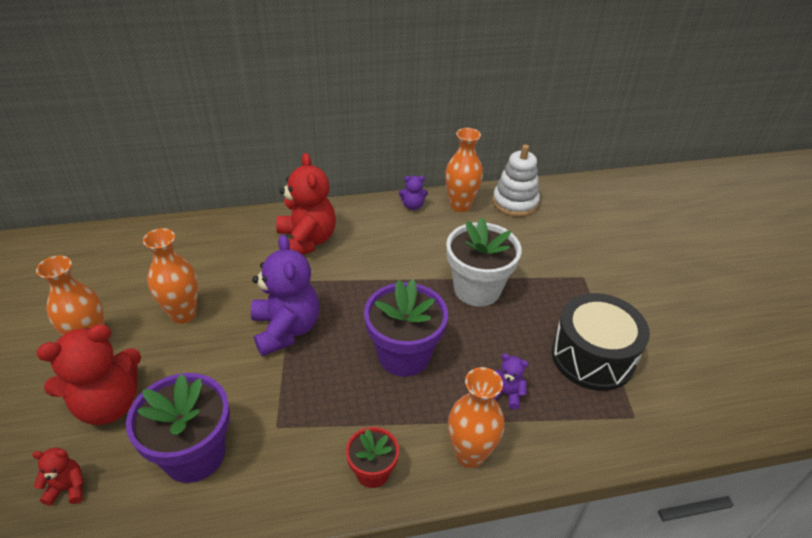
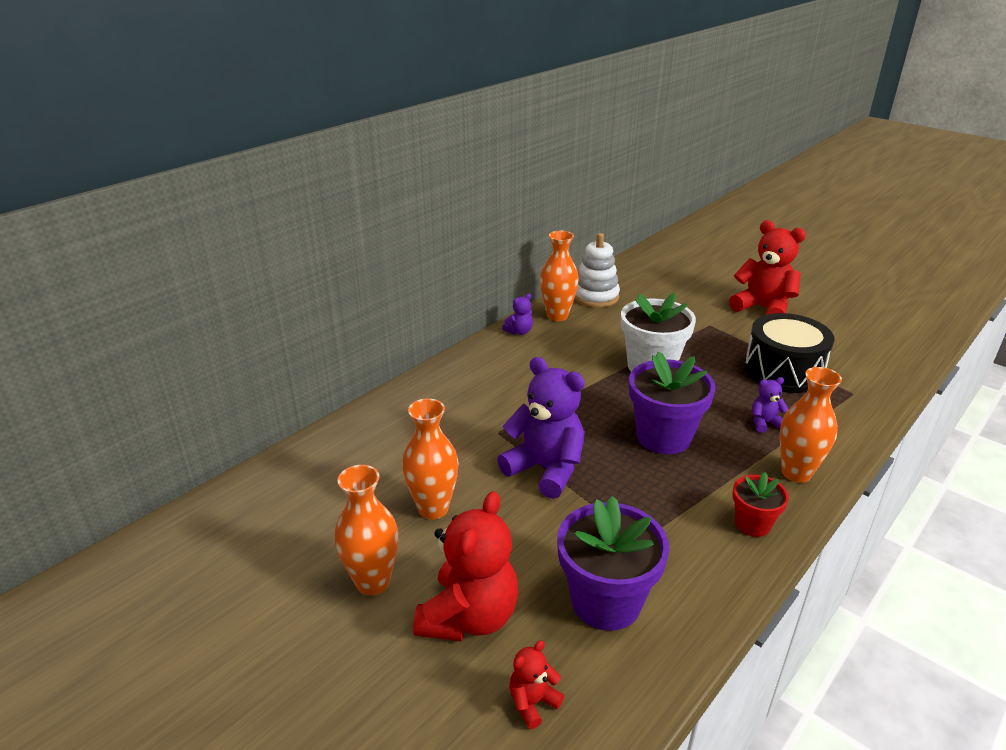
camera: 35 degrees left, 10 degrees down
(306, 241) = (465, 397): red teddy bear -> red teddy bear (763, 308)

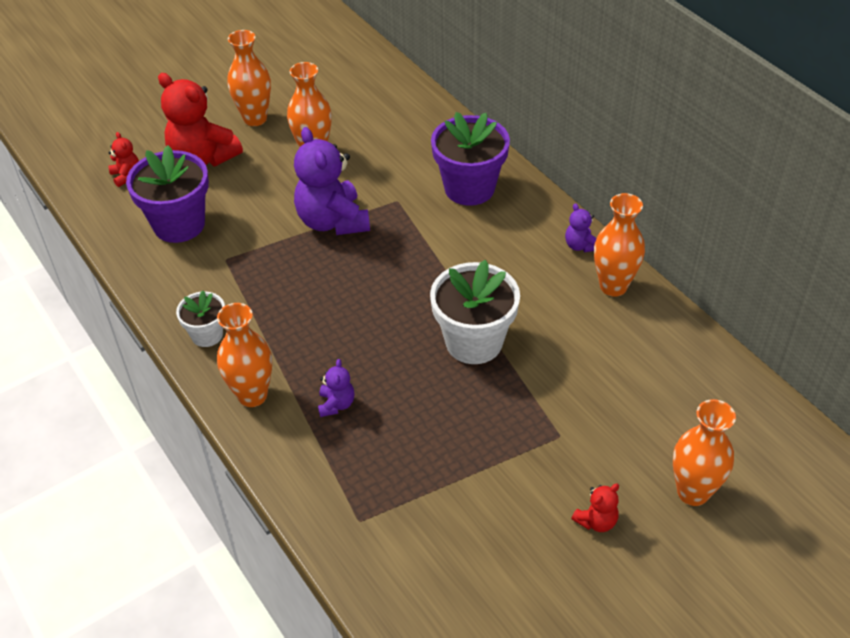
camera: 105 degrees right, 15 degrees up
(545, 469) = (332, 221): purple teddy bear -> purple teddy bear turned 105 degrees clockwise
(595, 296) = (661, 336): white stacking toy -> none
(663, 437) = (345, 313): purple flower pot -> purple flower pot (469, 188)
(714, 282) = (693, 492): none -> orange vase
(752, 524) = (207, 335): red flower pot -> white flower pot
(763, 308) = (596, 521): red teddy bear -> red teddy bear, size x0.46
(783, 371) = (428, 468): black drum -> none

